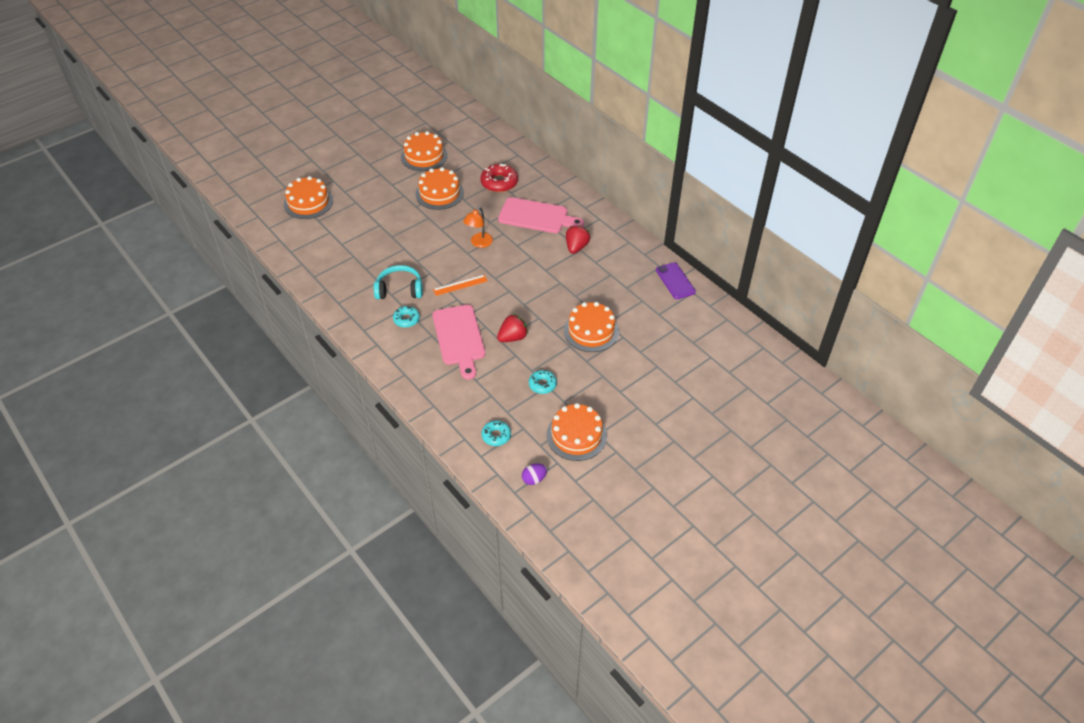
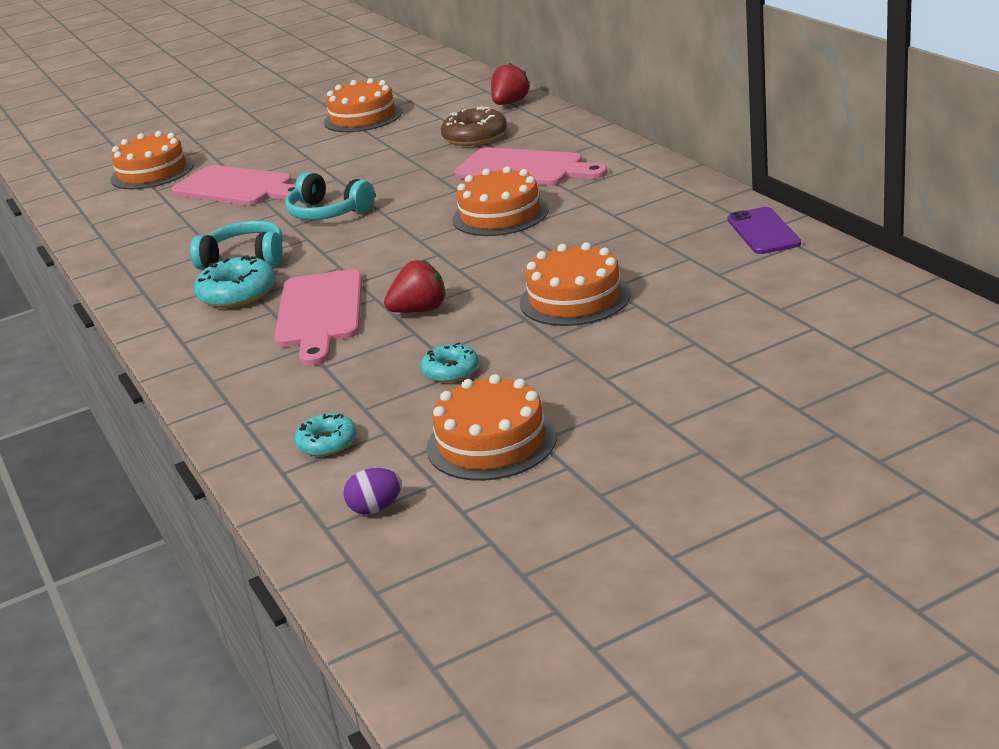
camera: 15 degrees right, 20 degrees down
(369, 222) = (237, 187): none -> pink cutting board
(406, 319) = (237, 293): turquoise donut -> turquoise donut, size x1.61
(434, 250) = (328, 212): none -> turquoise headphones
(439, 193) = (369, 153): orange cake -> orange cake (500, 215)
(460, 285) = (353, 250): orange ruler -> none
(479, 243) = (409, 202): orange lamp -> none
(499, 182) = (475, 137): red donut -> brown donut
(576, 247) = (584, 199): red strawberry -> red strawberry (510, 103)

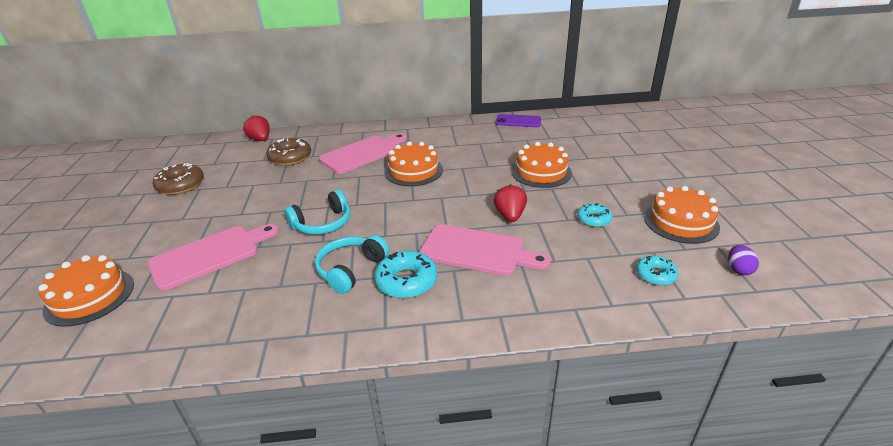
camera: 70 degrees left, 5 degrees up
(363, 117) = (181, 185): orange cake -> brown donut

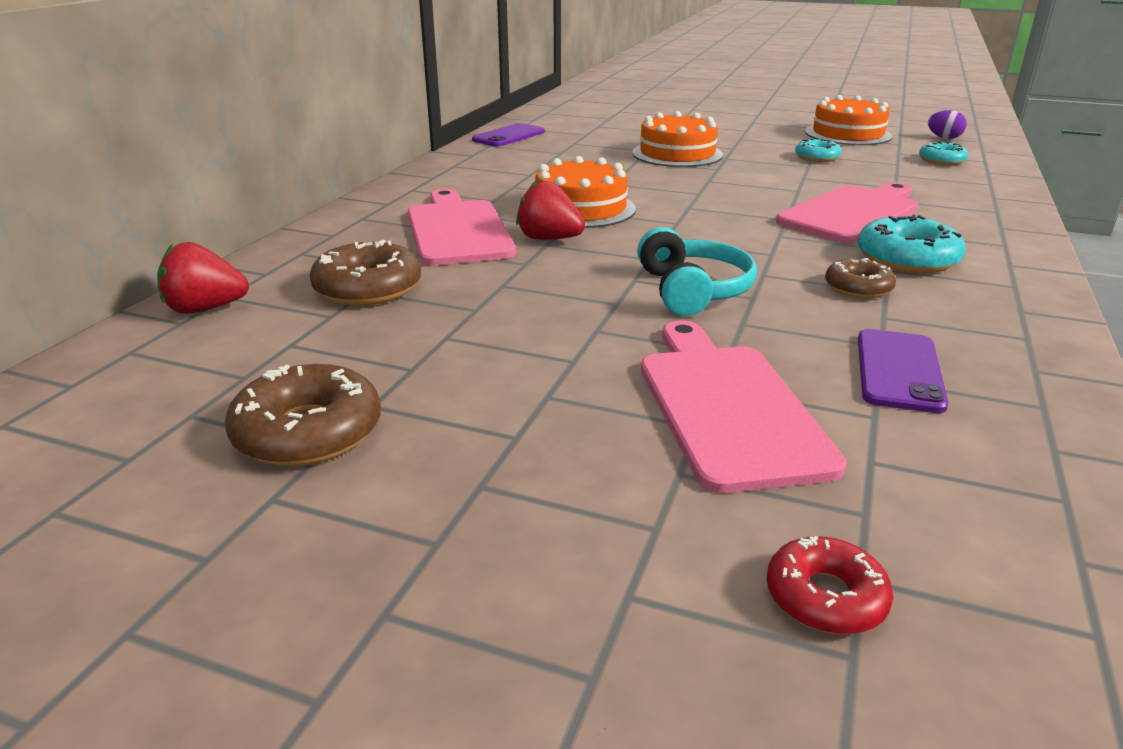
camera: 65 degrees left, 5 degrees down
(90, 296) = (825, 597): orange cake -> red donut
(253, 294) = (899, 371): none -> purple phone
(351, 269) = (858, 288): turquoise headphones -> brown donut
(510, 216) = (776, 185): red strawberry -> red strawberry (549, 239)

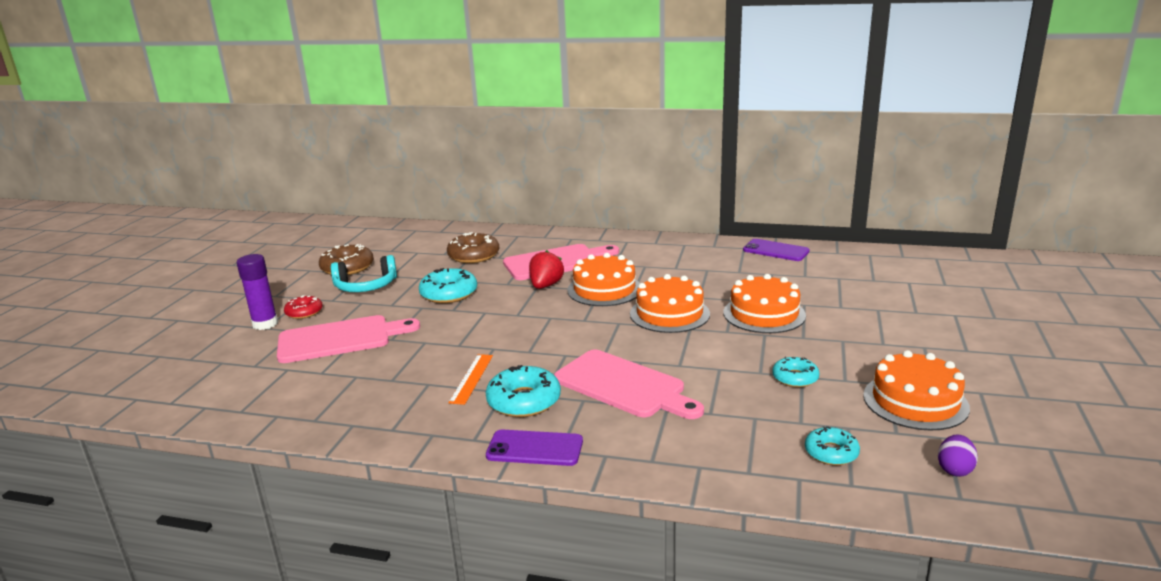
camera: 85 degrees right, 5 degrees down
(205, 309) = (452, 232): red strawberry -> none
(544, 307) = (449, 293): none -> turquoise donut
(633, 532) = (265, 324): none -> purple glue stick
(667, 185) = (669, 314): none -> orange cake
(693, 290) = (469, 328): turquoise headphones -> turquoise headphones (366, 286)
(825, 597) = (216, 356): red donut -> red donut (304, 312)
(858, 288) = (471, 378): brown donut -> orange ruler
(899, 371) = (362, 383): purple phone -> purple phone (534, 449)

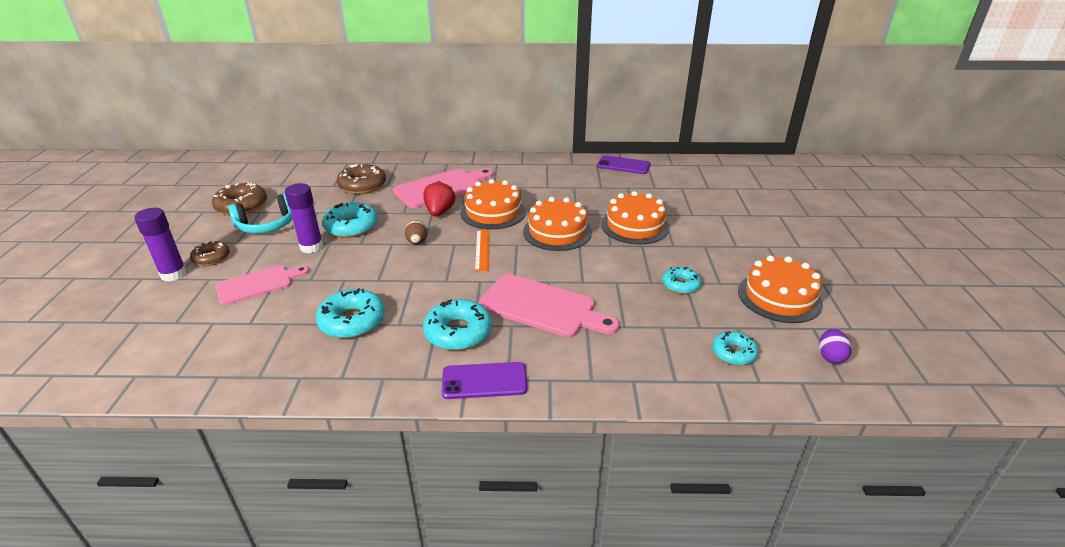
camera: 15 degrees left, 10 degrees up
(304, 312) = (211, 258): red donut -> brown donut
(340, 339) = (258, 284): pink cutting board -> pink cutting board, size x0.66
(402, 309) = (311, 247): none -> purple glue stick
(419, 380) = (352, 321): none -> turquoise donut
(471, 378) = (401, 314): orange ruler -> orange ruler (482, 250)
(511, 313) = (417, 242): none -> brown egg

